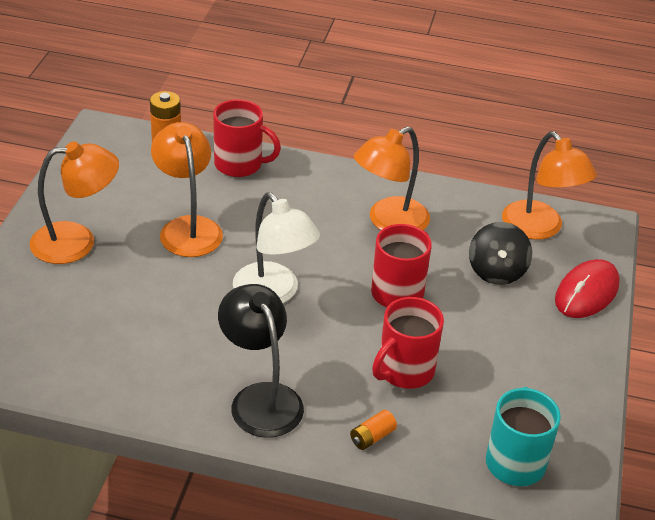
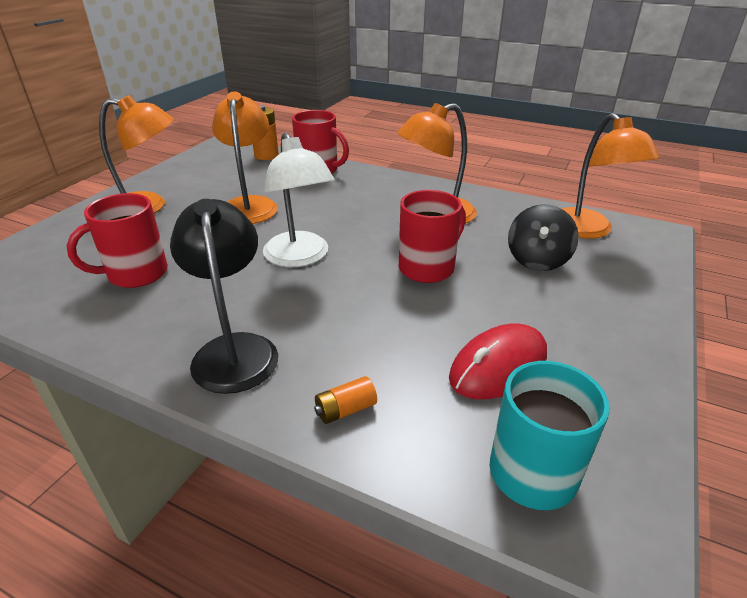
camera: 15 degrees right, 5 degrees down
(404, 371) = (411, 340): red mug -> red mug (136, 274)
(586, 292) = (639, 287): red mouse -> red mouse (498, 366)

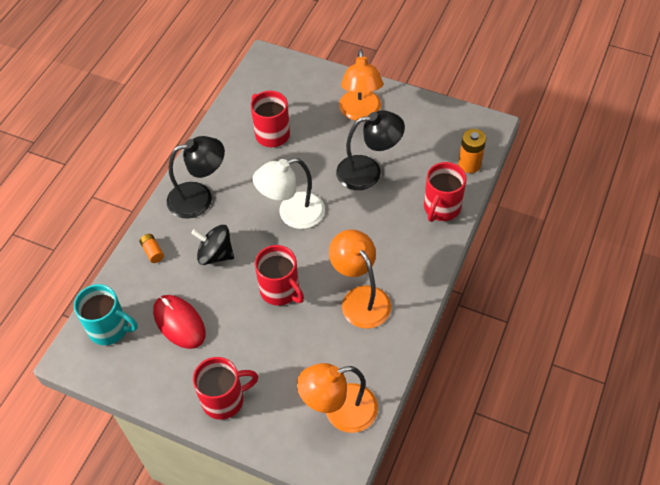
camera: 90 degrees right, 20 degrees up
(250, 205) = (368, 171): orange lamp -> black lamp
(537, 260) = (292, 363): black spinning top -> black spinning top (215, 254)
(615, 314) = (224, 399): none -> red mug

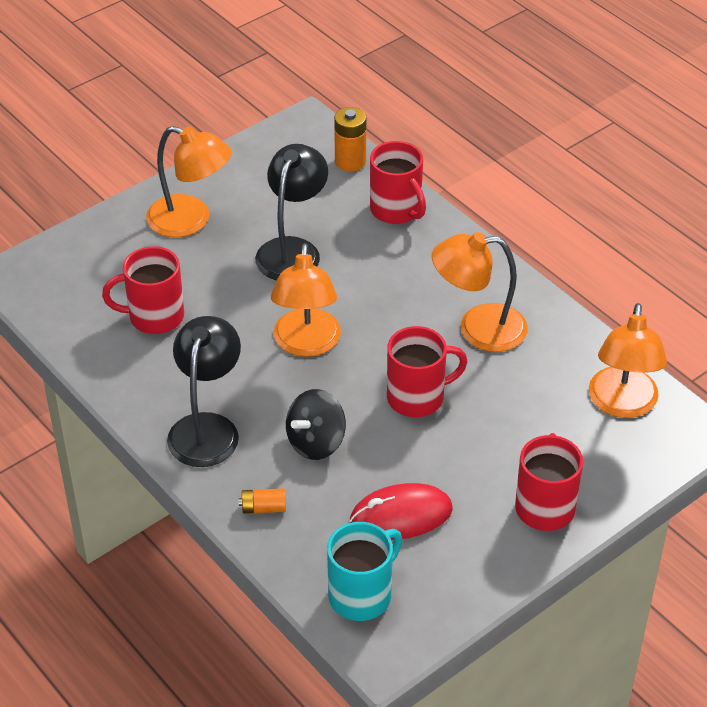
camera: 65 degrees left, 10 degrees down
(292, 214) = (306, 344): white lamp -> orange lamp

